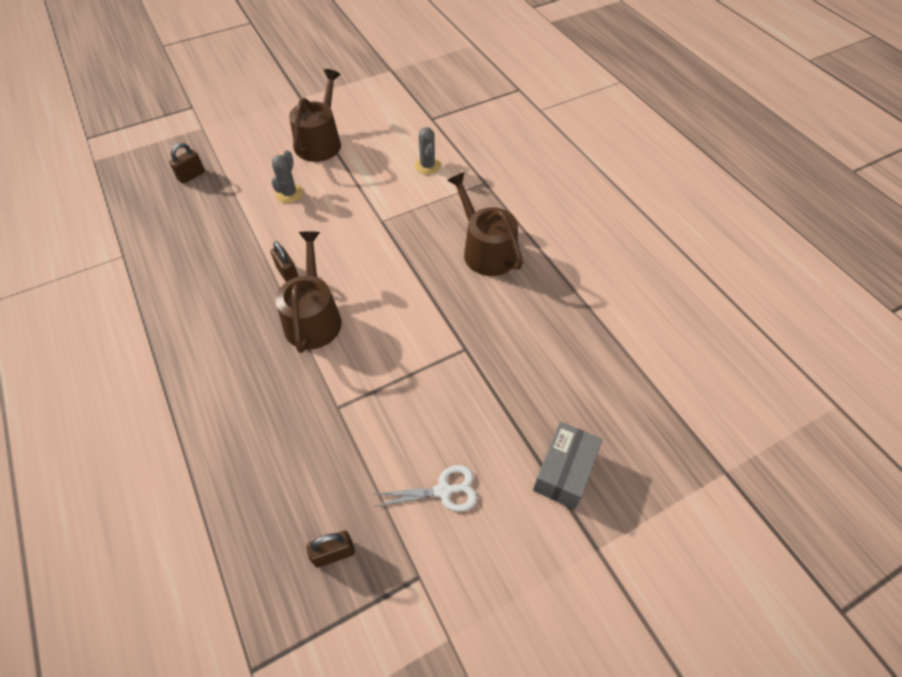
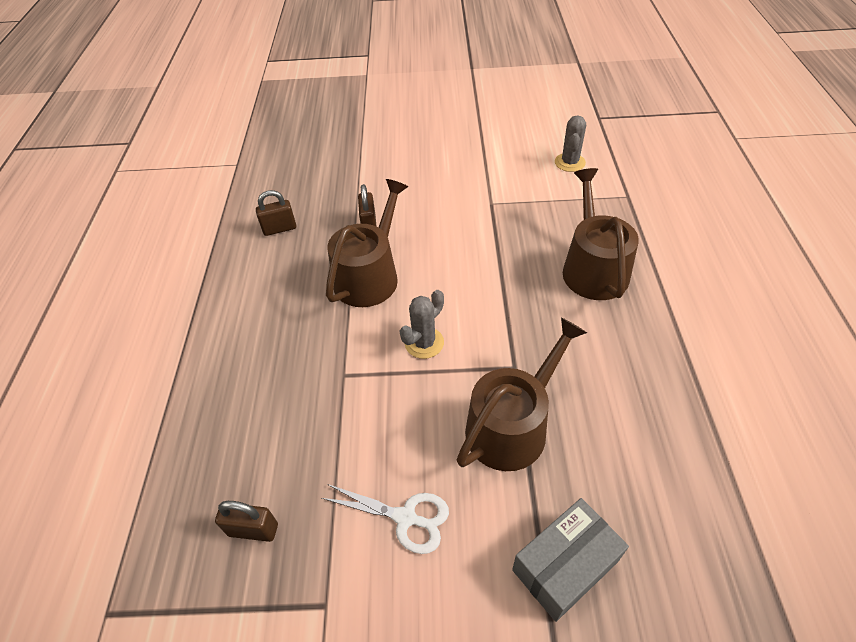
camera: 30 degrees right, 5 degrees down
(191, 176) = (333, 112): brown padlock -> brown padlock (279, 229)
(289, 193) = (412, 151): grey cactus -> grey cactus (424, 343)
(320, 142) = (469, 112): brown watering can -> brown watering can (513, 425)

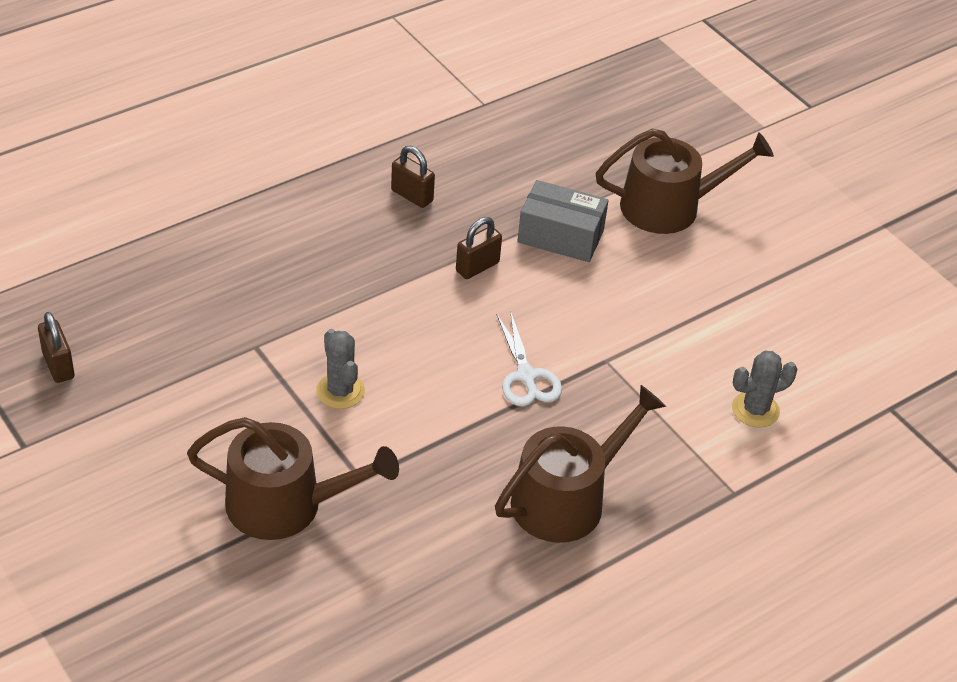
camera: 50 degrees right, 5 degrees down
(370, 275) = (401, 304): brown watering can -> brown watering can (670, 206)
(405, 518) = (133, 464): white scissors -> white scissors (526, 376)
(424, 343) = (340, 391): grey cactus -> grey cactus turned 60 degrees clockwise
(565, 566) = (157, 599): grey box -> grey box (560, 236)

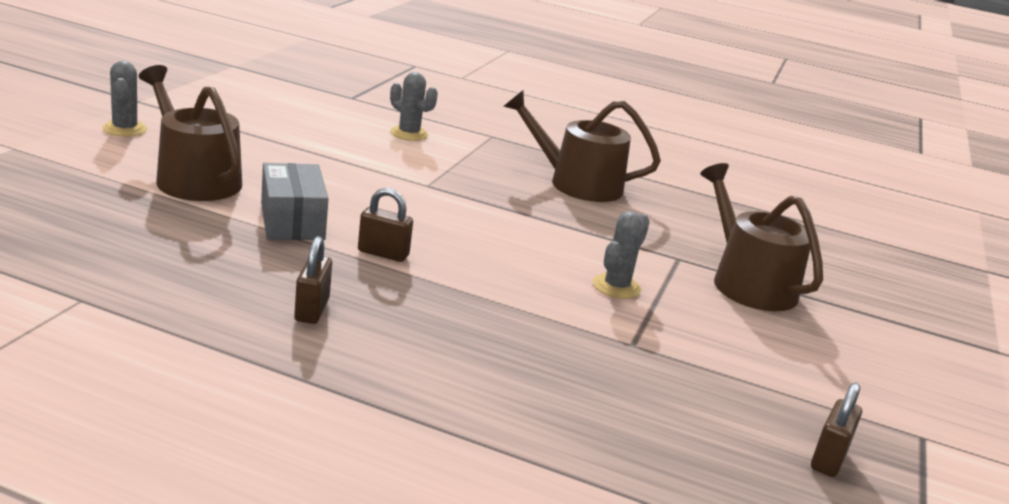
camera: 125 degrees left, 20 degrees down
(526, 376) = (487, 212): white scissors -> none
(801, 197) = (124, 129): none -> grey cactus

